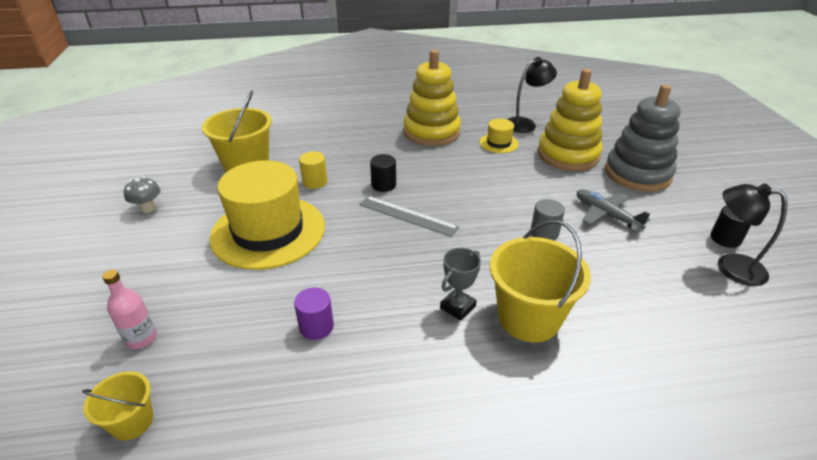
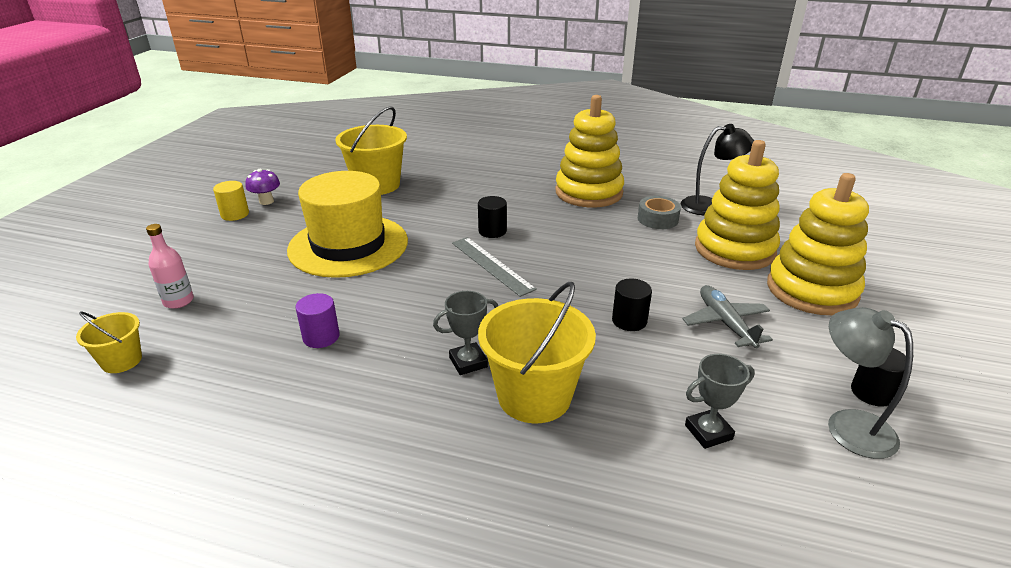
camera: 25 degrees right, 5 degrees down
(148, 208) = (266, 201): grey mushroom -> purple mushroom
(315, 182) = (427, 213): yellow cylinder -> yellow cylinder (235, 214)
(498, 143) = (657, 219): yellow hat -> grey tape
(544, 233) = (629, 321): grey cylinder -> black cylinder
(637, 174) = (811, 290): grey stacking toy -> yellow stacking toy
(660, 303) = (708, 432): none -> grey trophy
(730, 267) = (848, 425): black lamp -> grey lamp

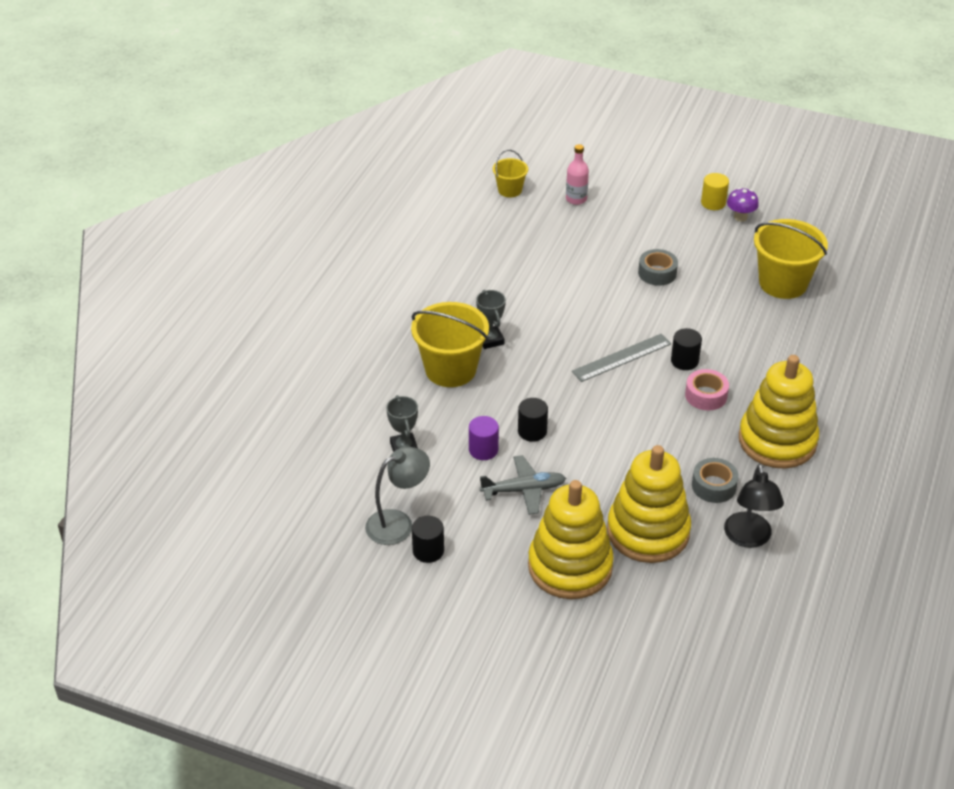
camera: 95 degrees right, 10 degrees up
(321, 337) = (526, 270): purple cylinder -> purple cylinder (483, 450)
(348, 245) = (657, 273): yellow hat -> grey tape
(540, 221) = (706, 395): none -> pink tape

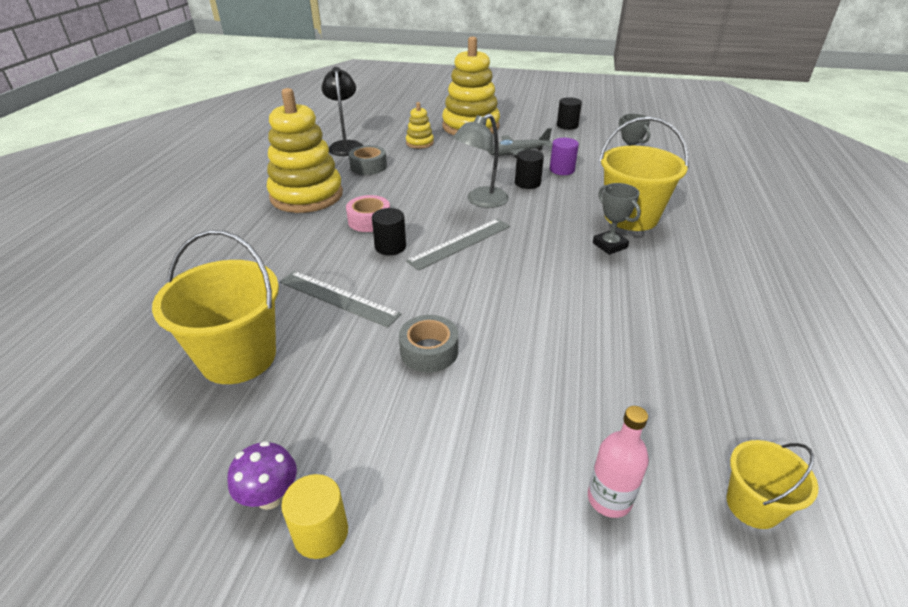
camera: 170 degrees right, 5 degrees down
(398, 523) = (597, 134): grey lamp -> grey lamp (481, 201)
(648, 532) = (419, 143): yellow stacking toy -> yellow stacking toy, size x0.46
(723, 317) = (338, 298): none -> grey ruler

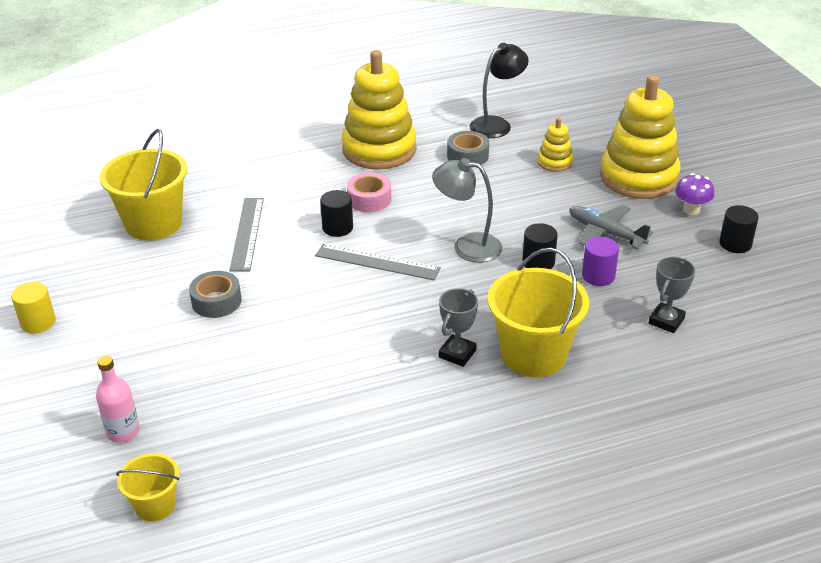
camera: 60 degrees right, 0 degrees up
(270, 496) = (52, 293): purple mushroom -> purple mushroom (691, 210)

